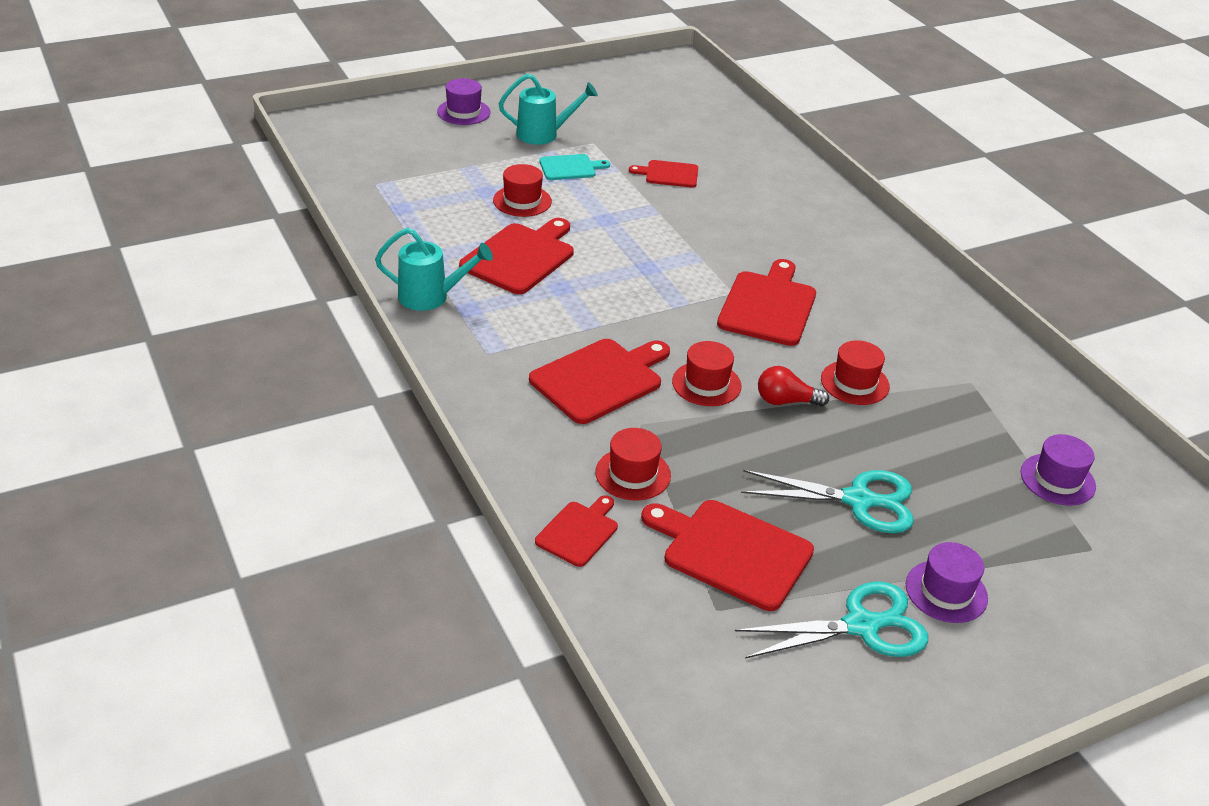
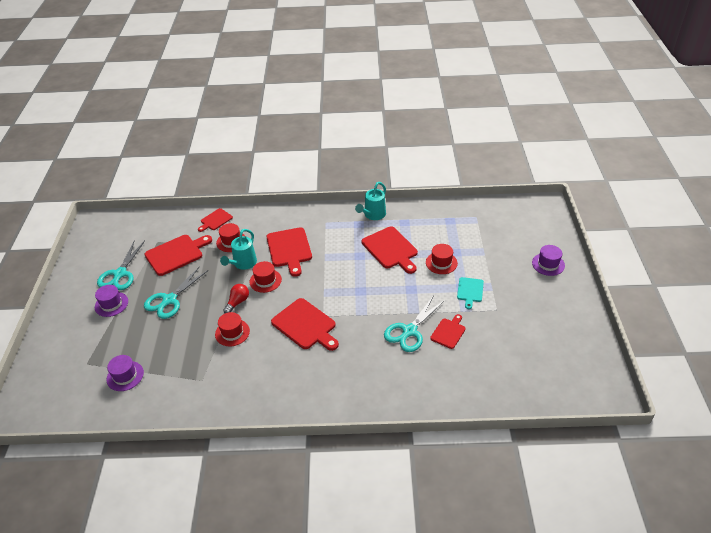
camera: 120 degrees right, 5 degrees up
(543, 134) = (512, 290): turquoise watering can -> turquoise watering can (243, 264)
(579, 531) = (215, 220): red cutting board -> red cutting board turned 75 degrees clockwise
(695, 206) = (409, 331): none -> turquoise scissors

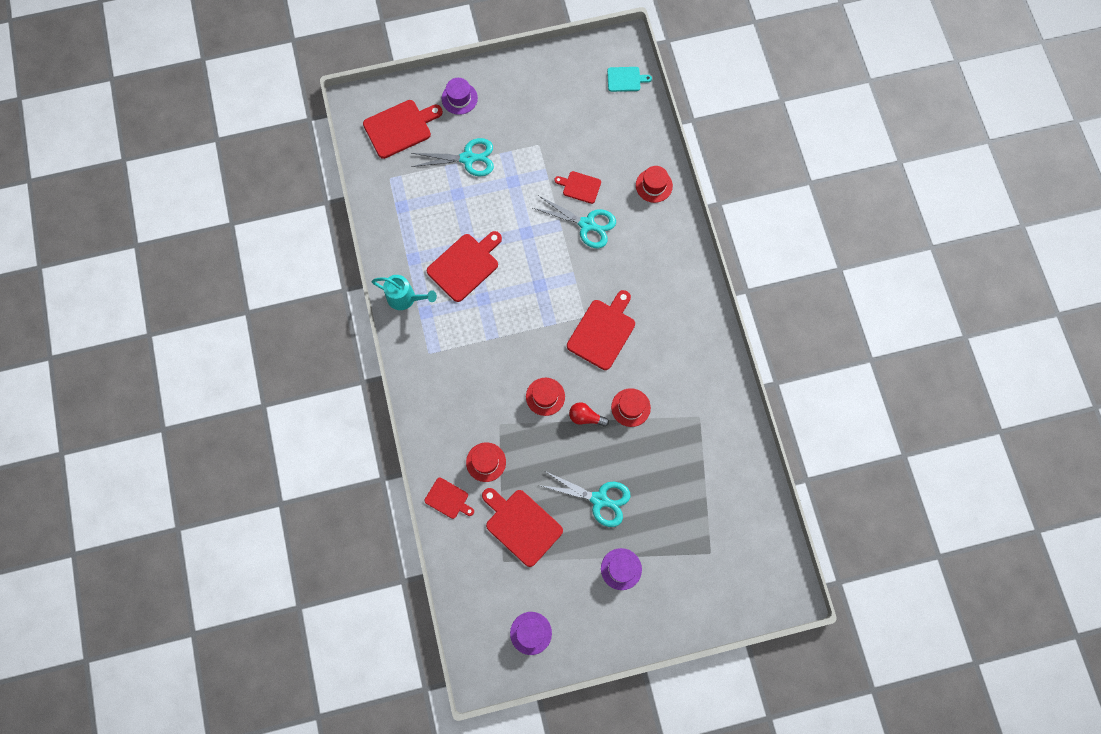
camera: 105 degrees left, 30 degrees up
(120, 274) = (571, 583): turquoise scissors -> turquoise scissors (468, 158)
(125, 376) = (715, 501): purple hat -> purple hat (531, 633)
(243, 264) = (522, 433): turquoise watering can -> none
(289, 249) = (486, 384): red cutting board -> red cutting board (400, 128)
(441, 263) = (478, 207): red hat -> red hat (654, 185)
(470, 291) = (516, 172): turquoise cutting board -> turquoise cutting board (625, 79)

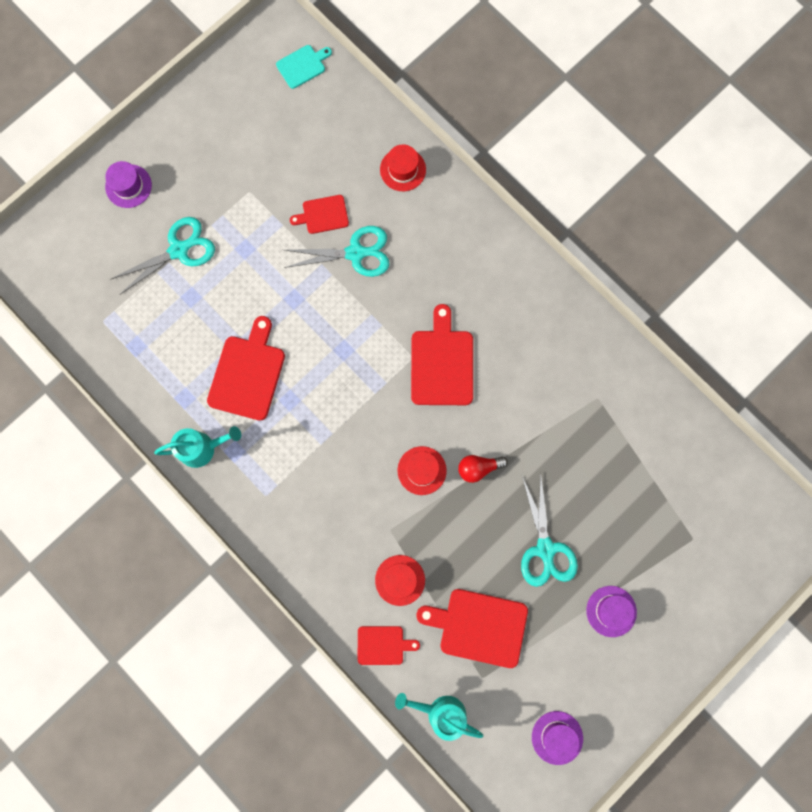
camera: 30 degrees left, 5 degrees up
(400, 128) = (80, 256): red cutting board -> none
(460, 567) = (441, 712): none -> turquoise watering can
(600, 499) = (545, 549): turquoise scissors -> turquoise scissors turned 90 degrees clockwise
(630, 407) = (520, 430): red hat -> none

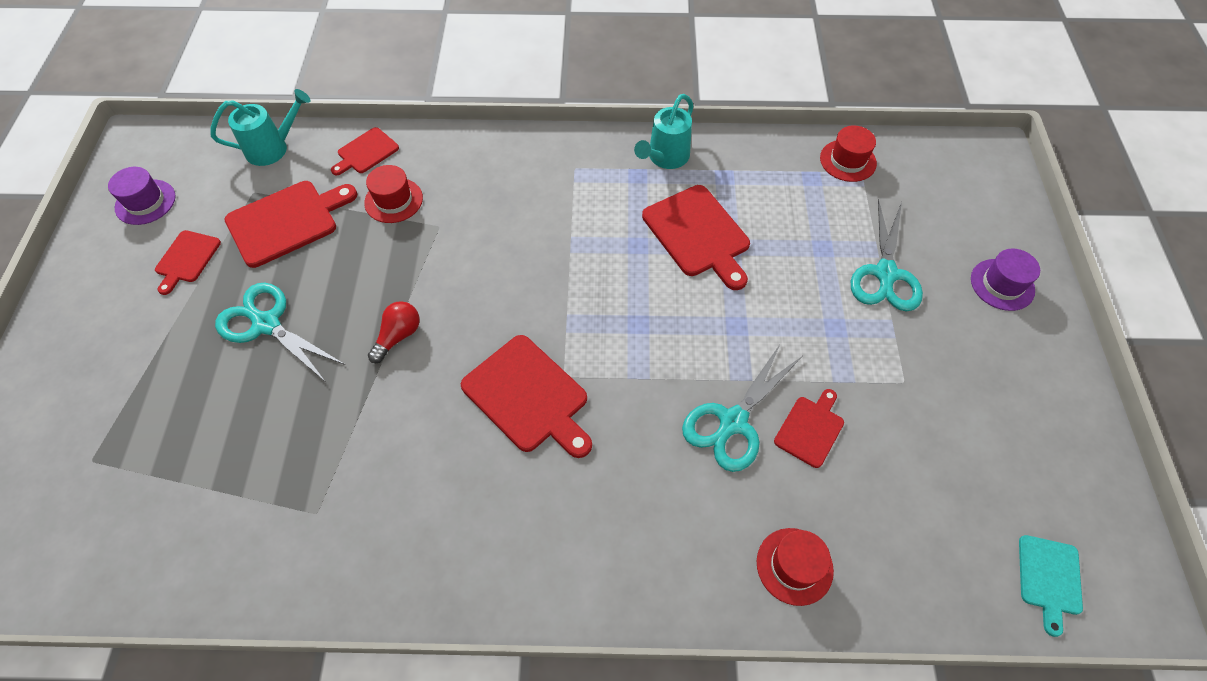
camera: 135 degrees right, 20 degrees down
(422, 470) = (454, 290): red hat -> red hat (848, 160)
(560, 652) = (187, 259): none -> red cutting board
(611, 611) = (153, 326): purple hat -> none

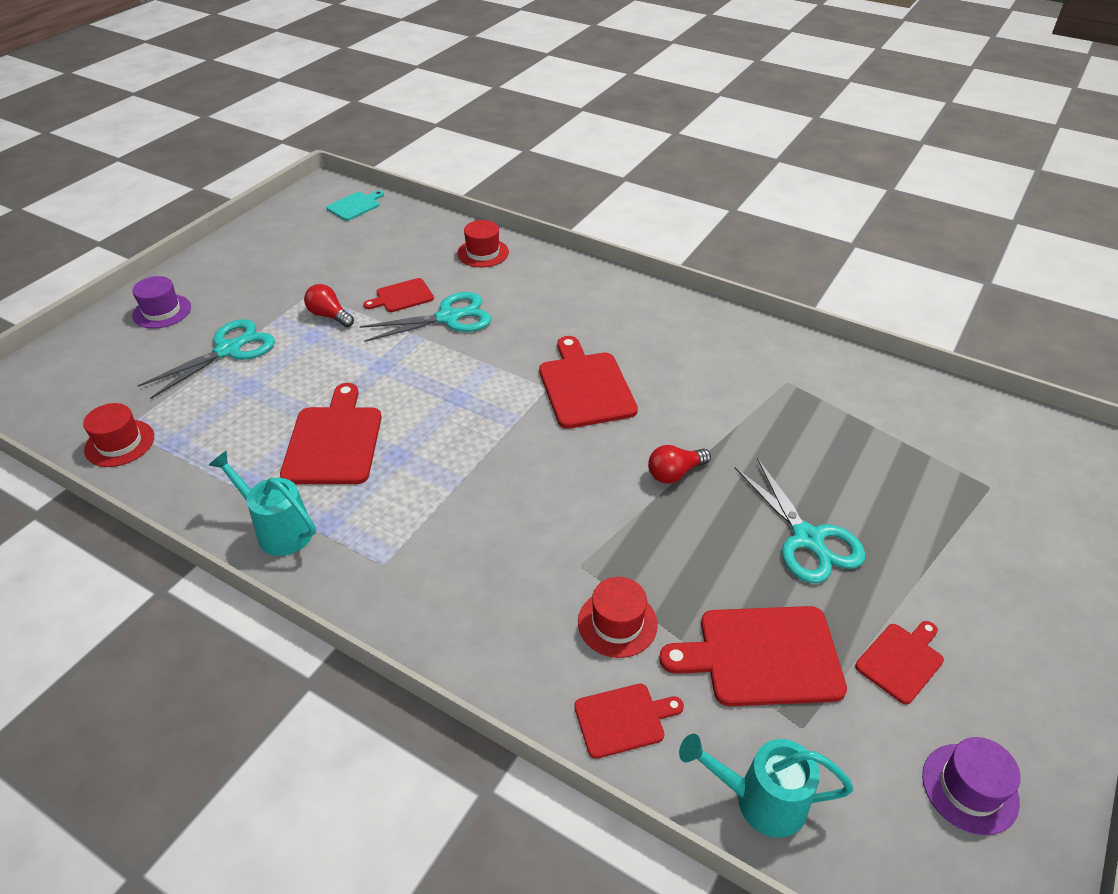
camera: 150 degrees left, 15 degrees down
(665, 158) = (279, 530): turquoise watering can -> turquoise watering can turned 120 degrees counterclockwise
(850, 361) = (329, 316): none -> red light bulb

